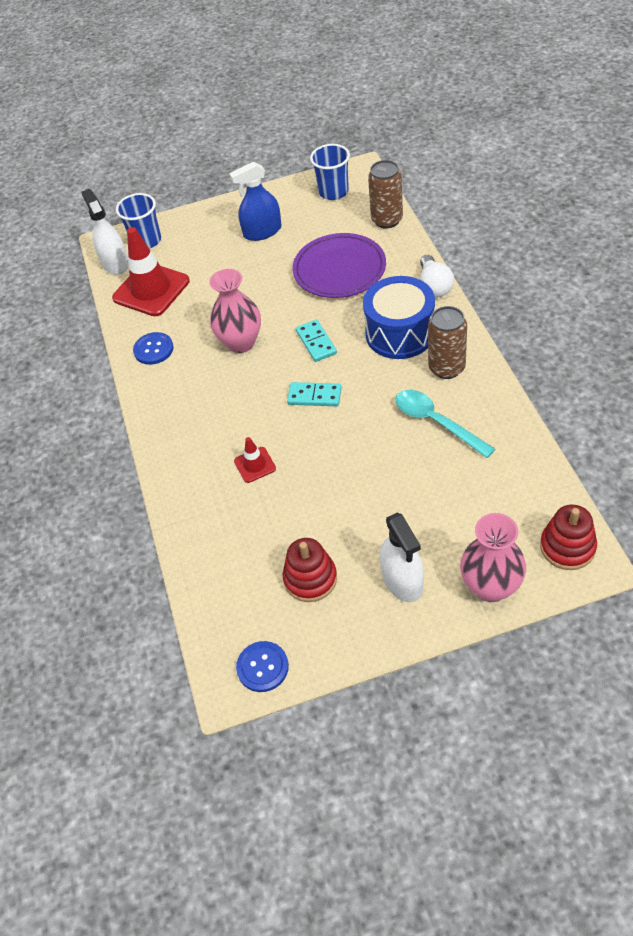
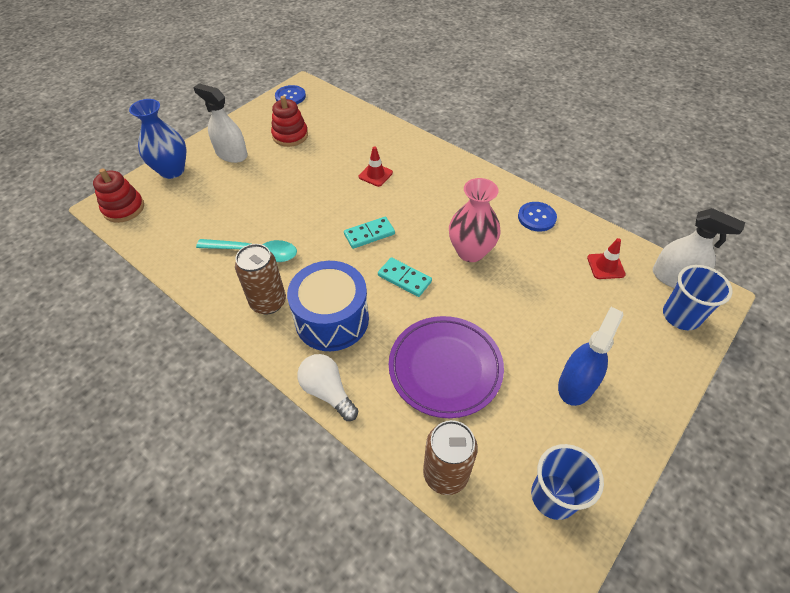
camera: 140 degrees right, 0 degrees up
(151, 290) = (605, 266): red traffic cone -> red traffic cone, size x0.48
(491, 586) = (172, 170): pink vase -> blue vase

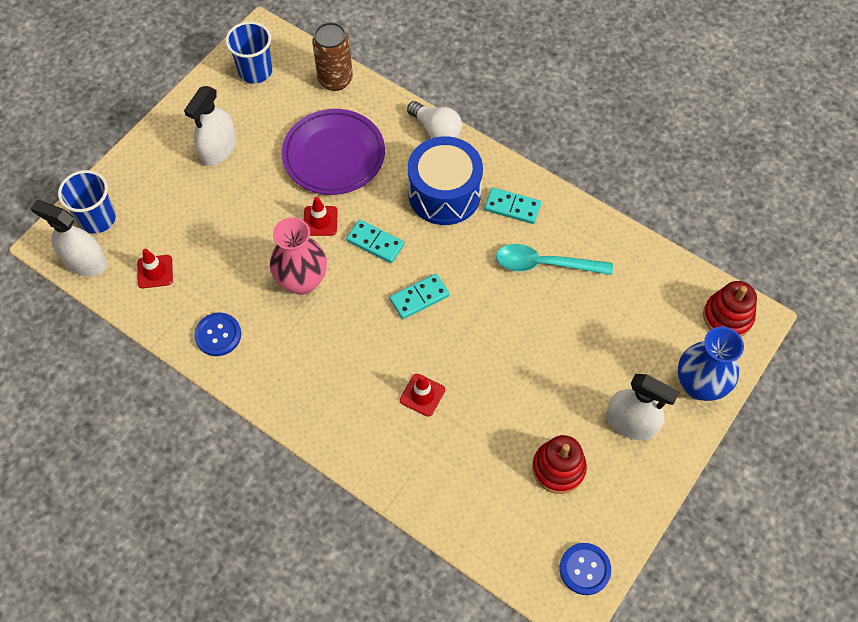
camera: 175 degrees right, 10 degrees up
(268, 302) = (512, 207): brown can -> turquoise domino
(457, 301) = (320, 221): none -> red traffic cone
(576, 384) = (218, 149): blue spray bottle -> white spray bottle

